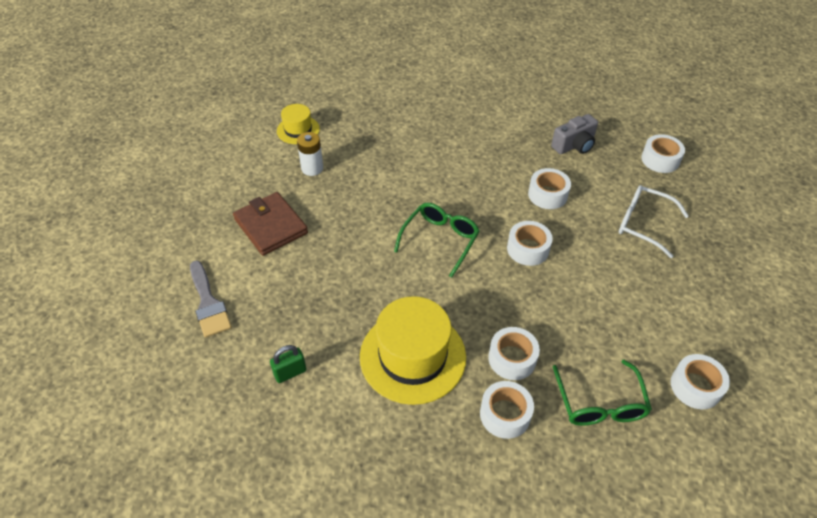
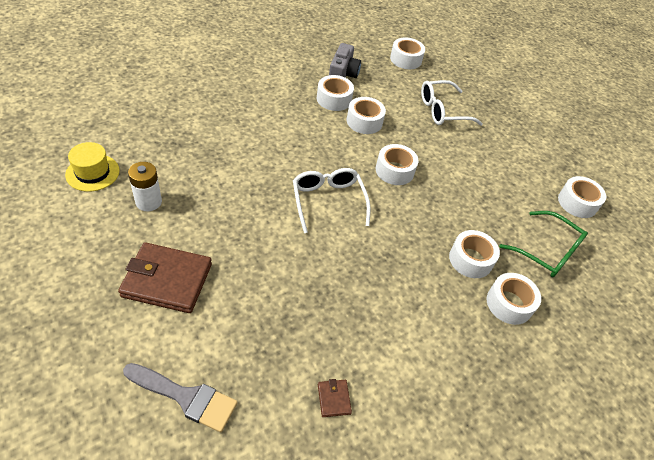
camera: 50 degrees left, 0 degrees up
(290, 372) = (334, 399): green padlock -> brown wallet
(412, 356) = (408, 308): yellow hat -> none
(440, 240) = (328, 201): green glasses -> white glasses
(540, 163) = (334, 99): none -> white tape

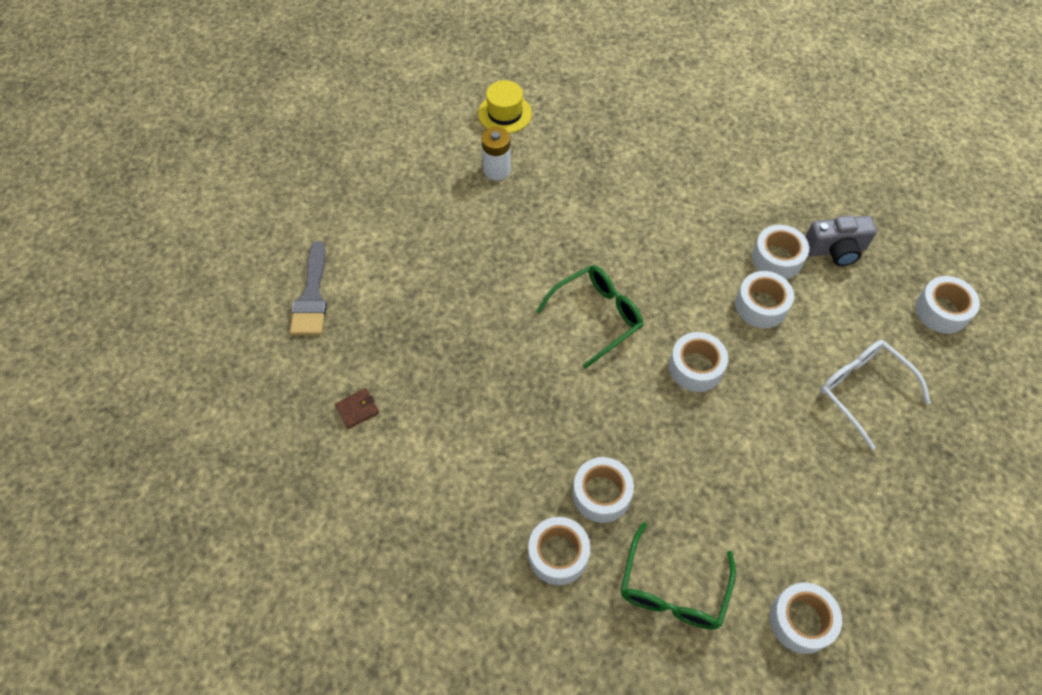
camera: 75 degrees right, 10 degrees up
(167, 280) = (417, 228): brown wallet -> none
(328, 201) = (597, 316): white glasses -> green glasses

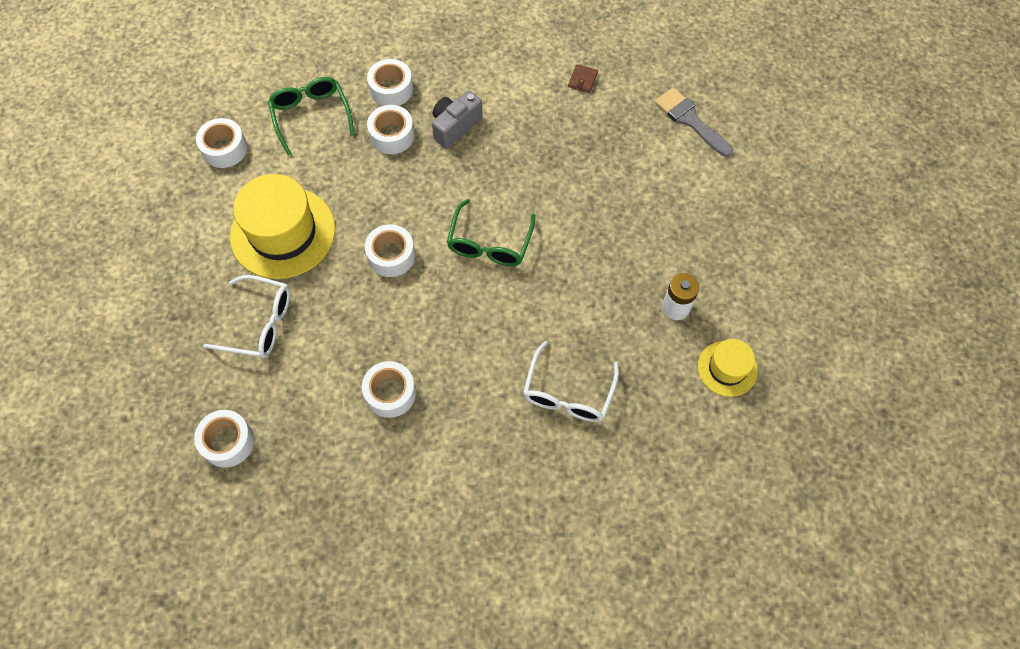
camera: 140 degrees right, 5 degrees up
(635, 171) = (568, 393): none -> white glasses
(761, 305) = (376, 340): white tape -> none
(789, 466) = (283, 232): none -> yellow hat
(835, 250) = (347, 439): grey camera -> grey camera (455, 126)

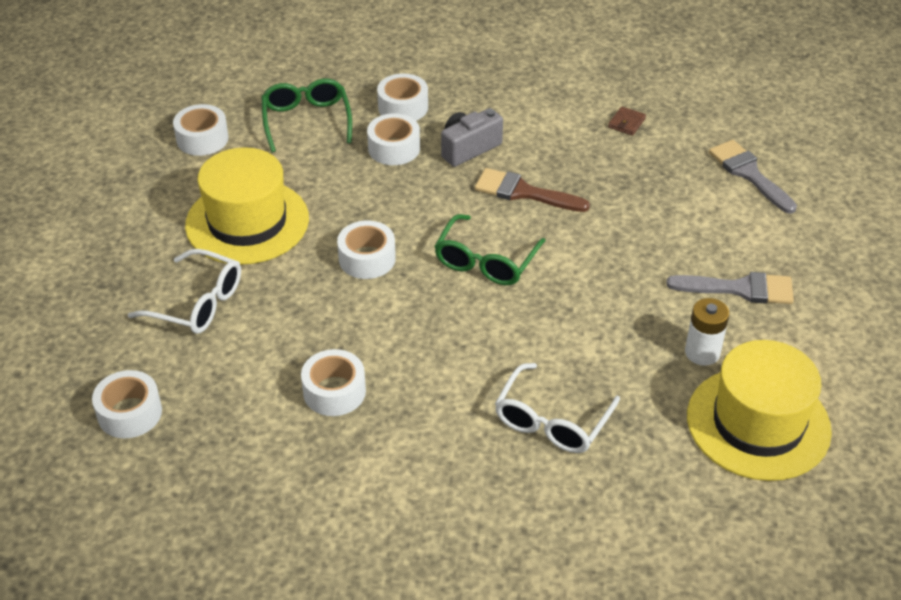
camera: 10 degrees right, 20 degrees down
(509, 166) = (524, 192): none -> brown brush
(697, 240) = (739, 289): none -> grey brush
(727, 368) = (758, 423): yellow hat -> yellow hat, size x1.88

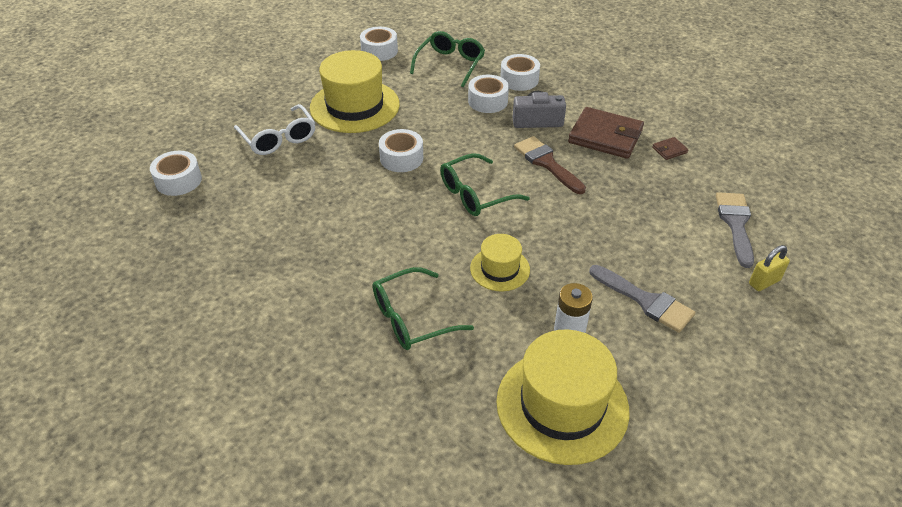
camera: 35 degrees right, 0 degrees up
(334, 391) = (298, 226): white tape -> none
(552, 421) = (411, 318): white glasses -> green glasses
(553, 135) = (605, 136): none -> brown wallet
(585, 327) = (500, 269): none -> yellow hat
(817, 219) = (764, 282): none -> yellow padlock

